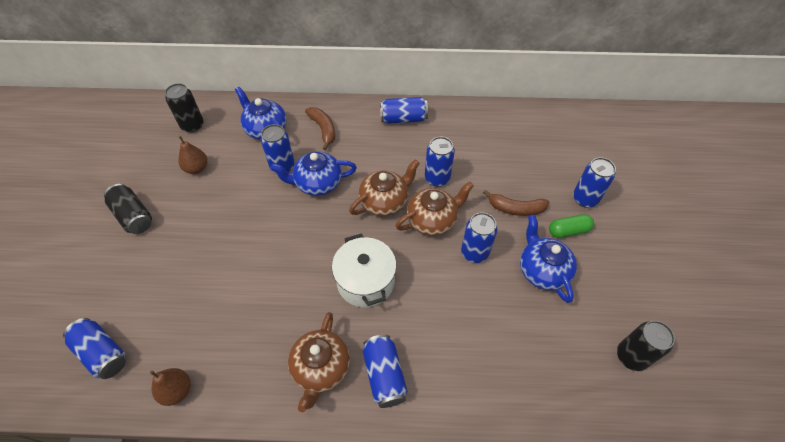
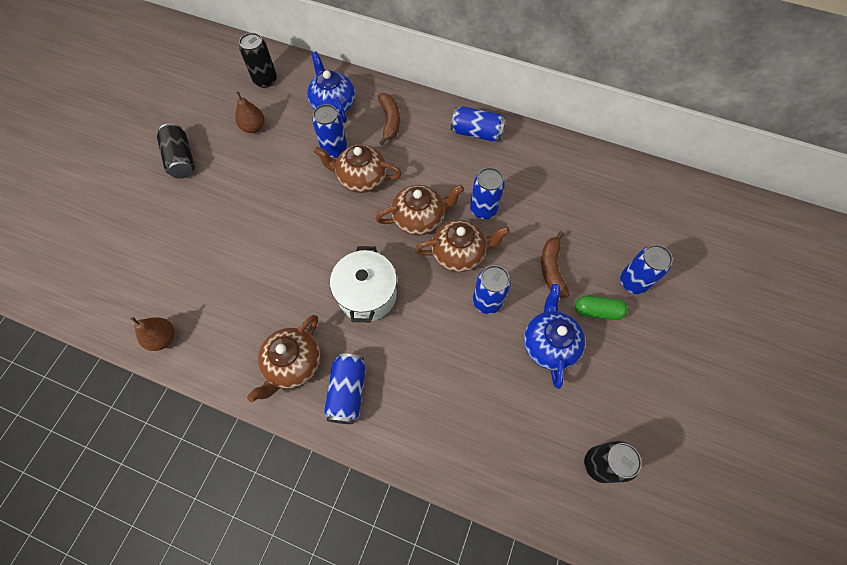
camera: 20 degrees right, 10 degrees up
(103, 353) = (114, 282): blue can -> none
(317, 183) = (361, 178): blue teapot -> brown teapot
(515, 209) = (551, 269): brown banana -> brown banana turned 60 degrees clockwise

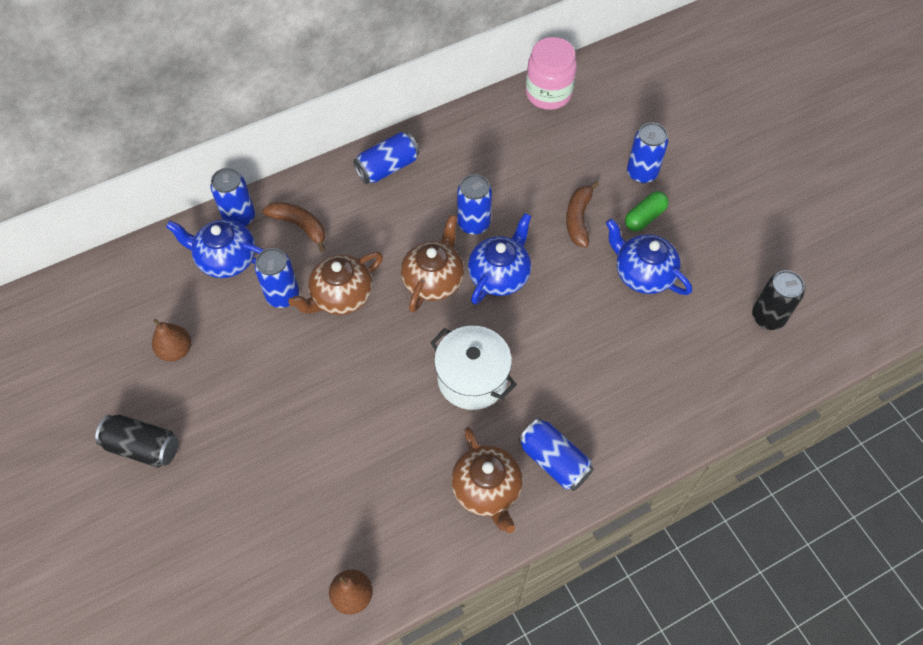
camera: 50 degrees left, 5 degrees down
(265, 80) = (124, 299): black can -> none
(459, 253) = (499, 275): brown teapot -> blue teapot
(487, 301) = (565, 289): blue can -> blue can (239, 217)
(551, 269) = (578, 219): brown banana -> brown banana turned 60 degrees clockwise
(633, 176) = (548, 94): none -> pink jar

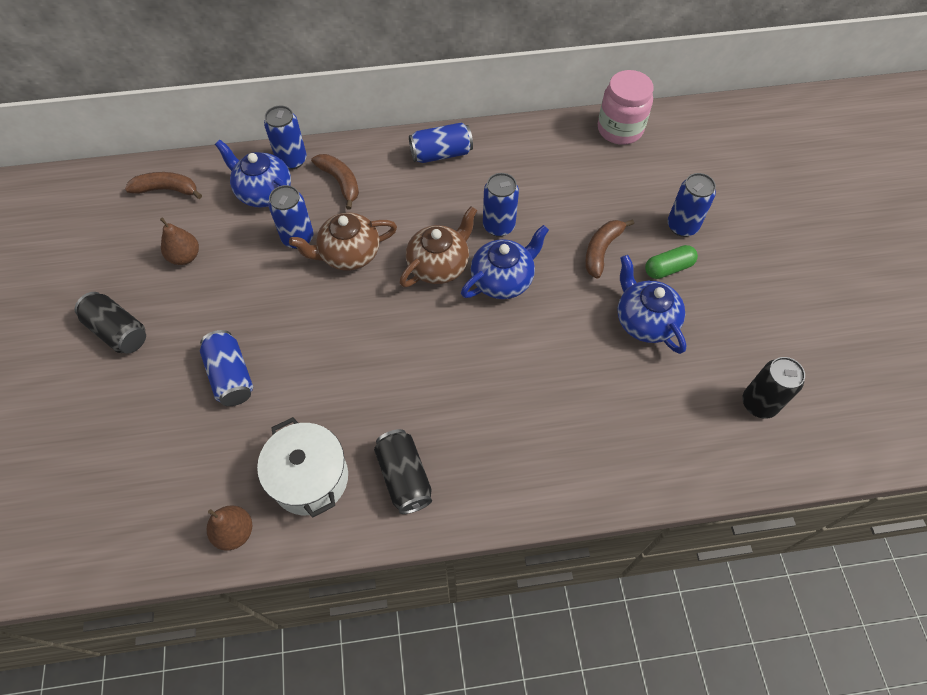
camera: 20 degrees right, 0 degrees up
(122, 287) = (167, 189): none -> brown banana
(472, 378) = (436, 367): white pot -> white pot (310, 478)
(487, 489) = (404, 477): brown teapot -> black can
(554, 461) = (481, 472): blue can -> blue can (231, 376)

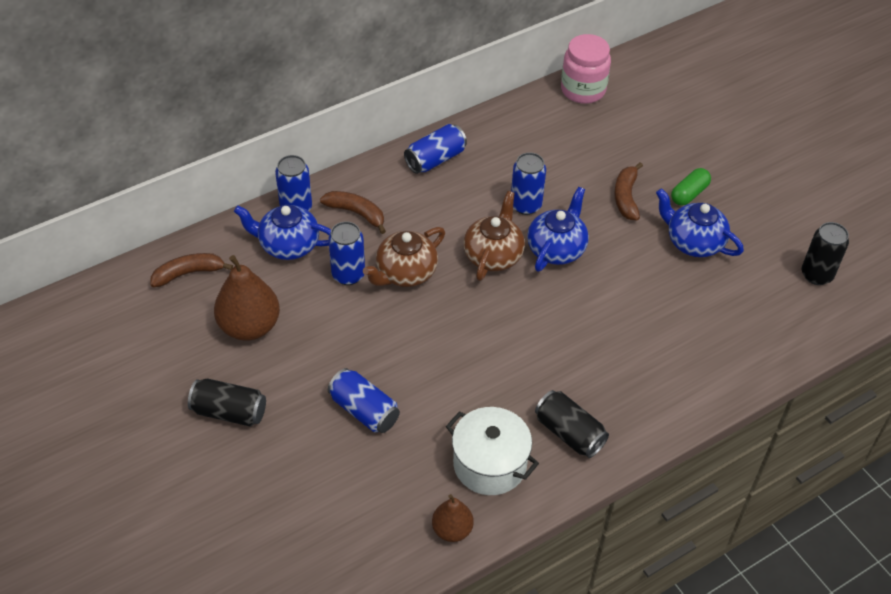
camera: 25 degrees left, 10 degrees down
(185, 257) = (249, 326): brown pear -> brown pear, size x1.74
(682, 226) = (681, 156): blue can -> none

